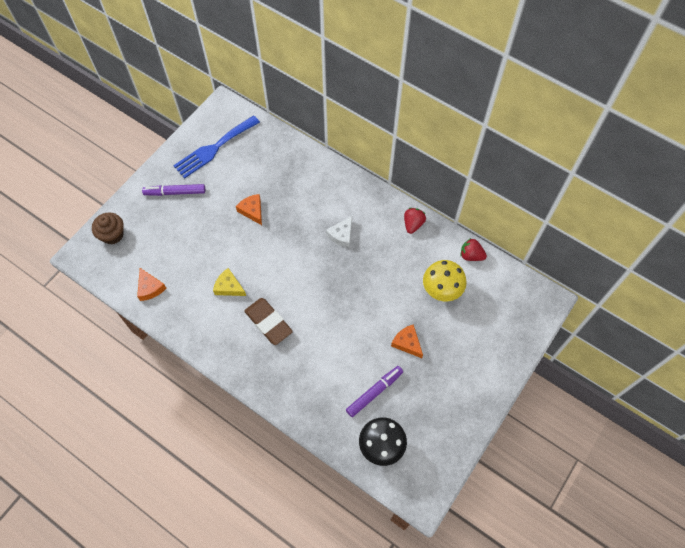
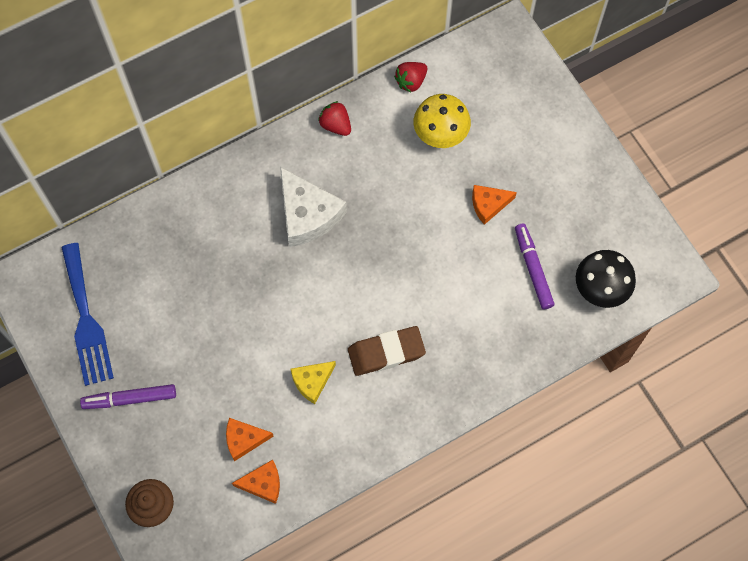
camera: 65 degrees left, 5 degrees up
(175, 192) = (130, 399): purple marker -> purple marker turned 60 degrees clockwise
(252, 211) = (214, 309): orange cheese -> orange cheese (244, 440)
(342, 235) = (307, 214): white cheese -> white cheese, size x1.77

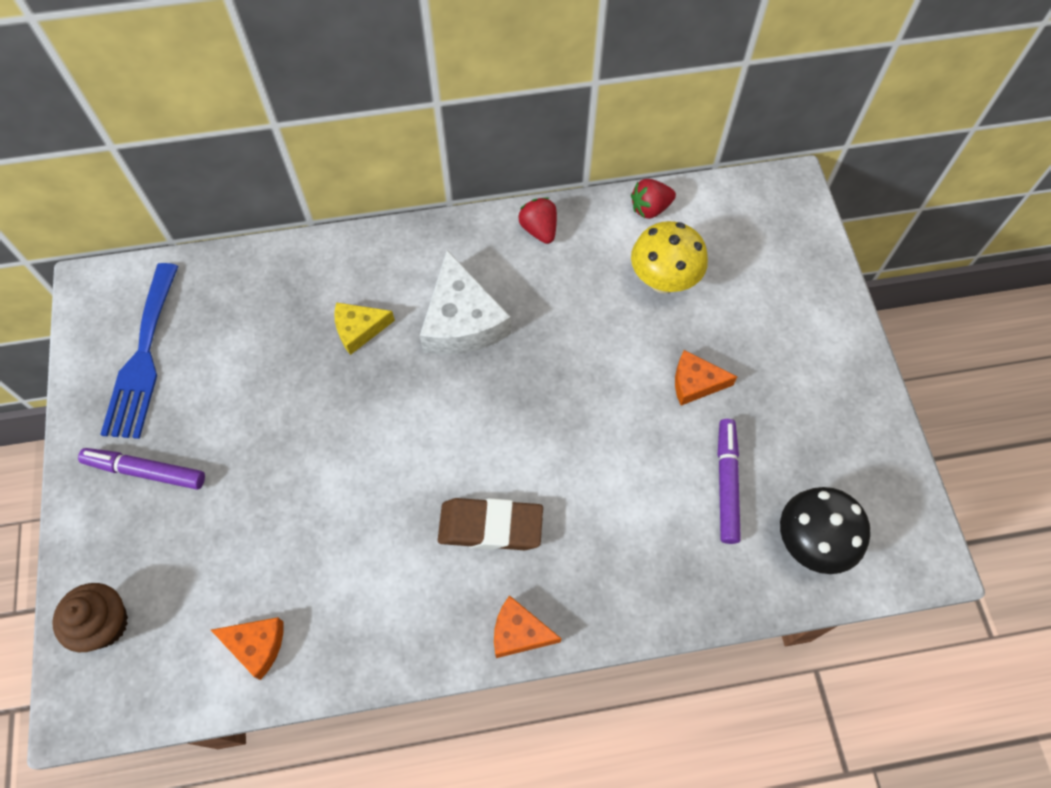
camera: 20 degrees right, 5 degrees down
(244, 440) = (259, 576): orange cheese -> orange cheese (519, 632)
(312, 382) = (379, 531): yellow cheese -> yellow cheese (359, 329)

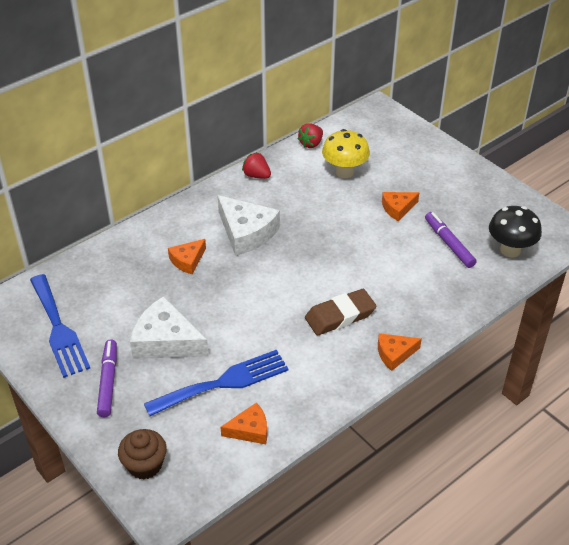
camera: 30 degrees left, 20 degrees down
(145, 471) = (108, 382): purple marker -> purple marker turned 105 degrees clockwise
(250, 445) = (166, 341): none -> white cheese
(274, 552) = (223, 383): none -> blue fork
(359, 329) = (187, 260): yellow cheese -> orange cheese

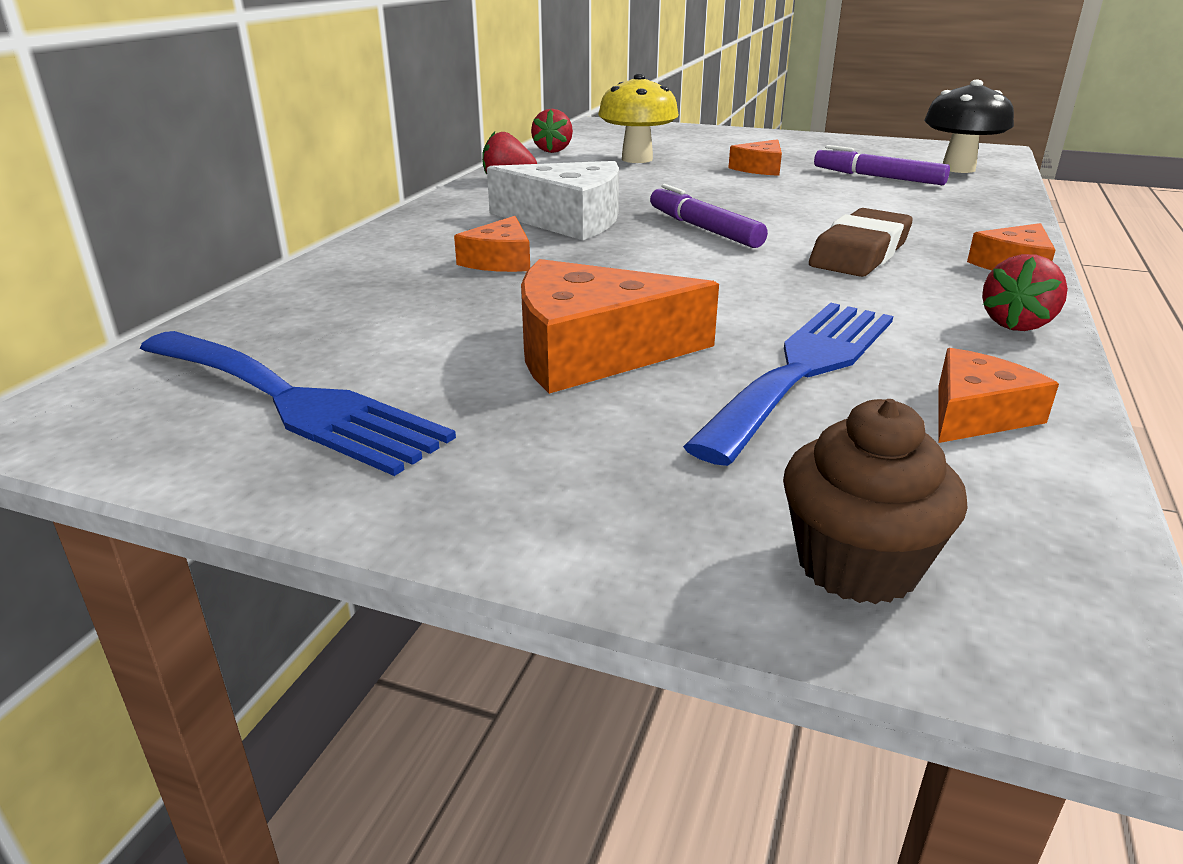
camera: 30 degrees left, 15 degrees down
(108, 382) = (534, 445): purple marker -> purple marker (704, 229)
(166, 341) = (592, 351): white cheese -> orange cheese
(333, 393) = (1016, 324): none -> red strawberry

